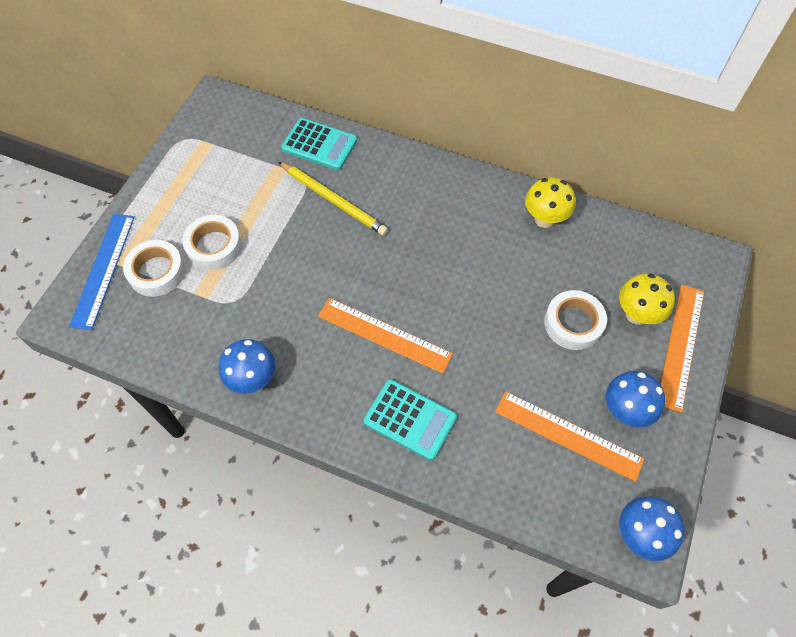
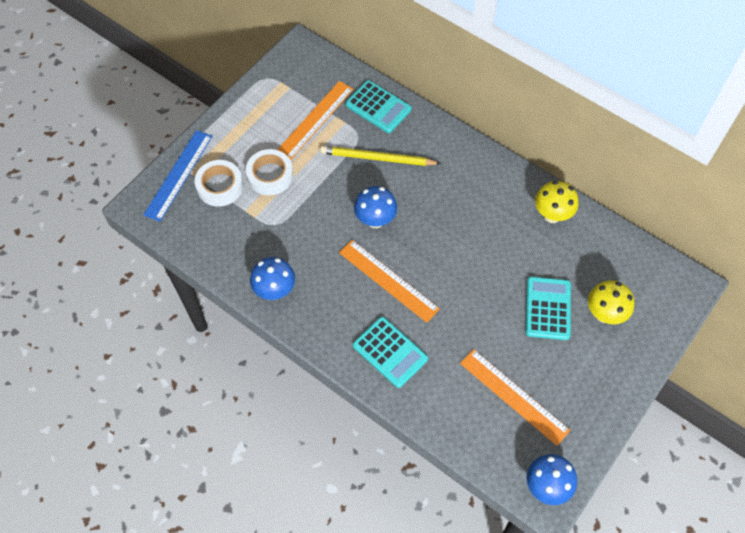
camera: 15 degrees right, 0 degrees up
(333, 200) = (377, 158): yellow pencil -> yellow pencil turned 135 degrees clockwise
(573, 323) = (547, 308): white tape -> turquoise calculator
(625, 411) = (567, 389): blue mushroom -> blue mushroom (375, 220)
(680, 346) = (633, 349): orange ruler -> orange ruler (315, 119)

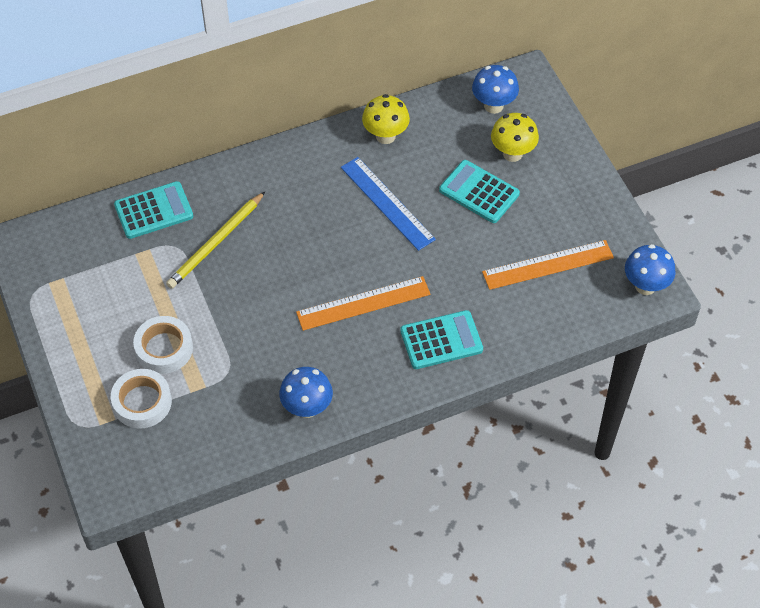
camera: 60 degrees left, 5 degrees down
(178, 175) = (96, 436): blue ruler -> blue ruler (387, 203)
(315, 119) = (125, 274): orange ruler -> none
(375, 220) = (288, 281): blue mushroom -> blue mushroom (493, 106)

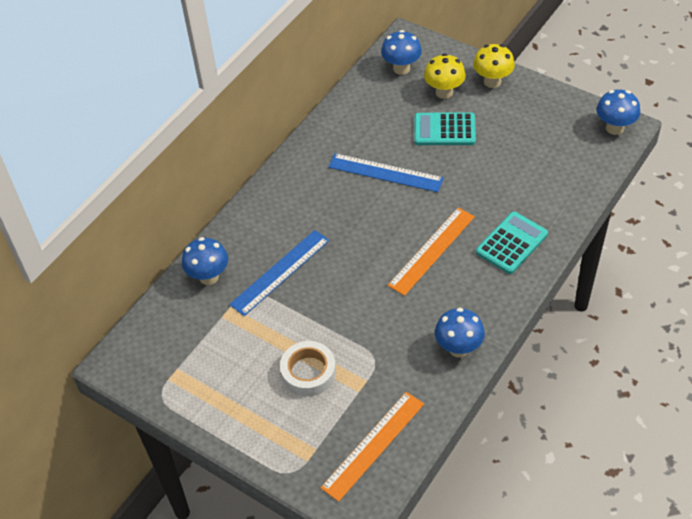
camera: 30 degrees left, 5 degrees down
(142, 402) = (327, 422): white tape -> none
(153, 211) = (209, 277): turquoise calculator -> blue mushroom
(216, 243) = (280, 272): yellow pencil -> blue ruler
(385, 136) = (342, 128): yellow mushroom -> yellow mushroom (492, 82)
(548, 265) = (537, 151): orange ruler -> orange ruler (373, 445)

